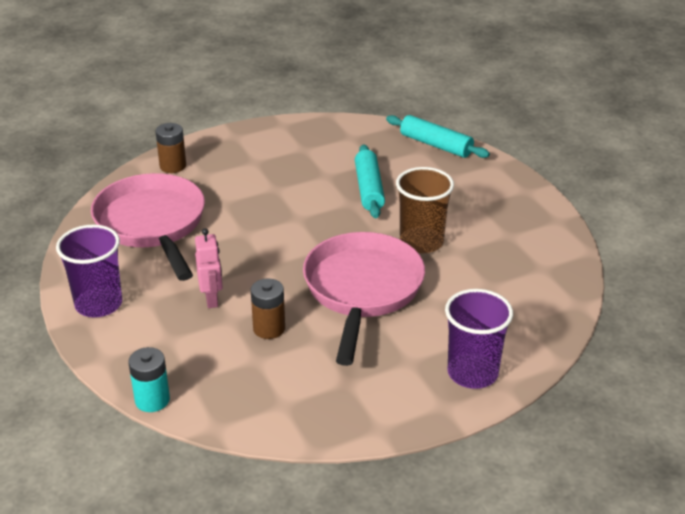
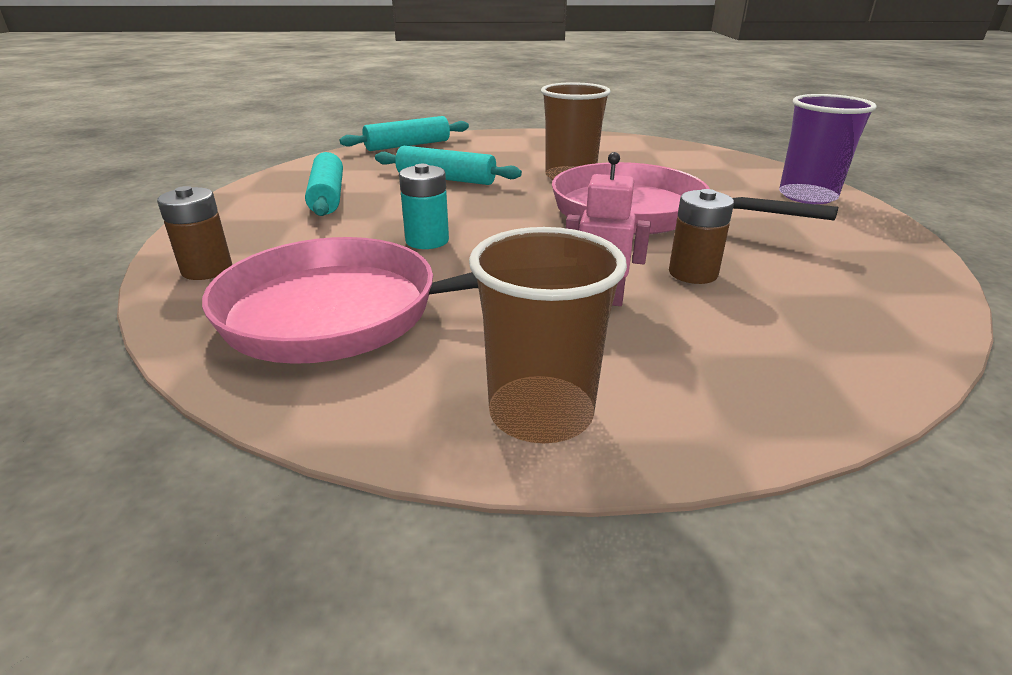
camera: 65 degrees left, 5 degrees down
(98, 304) = (541, 413): purple cup -> brown cup
(152, 400) = (867, 400): turquoise battery -> turquoise battery (427, 241)
(297, 157) = (328, 196): none -> turquoise rolling pin

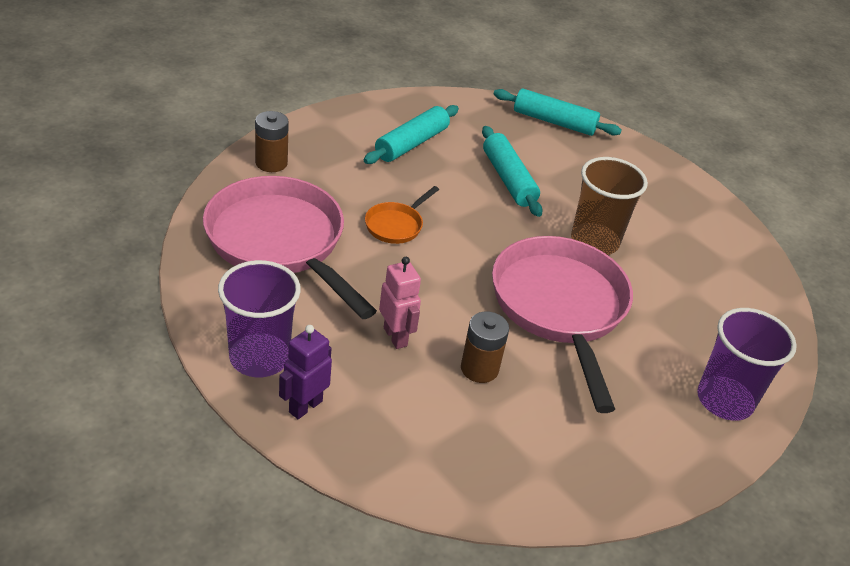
camera: 45 degrees right, 10 degrees up
(427, 241) = (396, 225): turquoise battery -> orange pan
(541, 413) = (259, 357): brown cup -> purple cup
(675, 409) = (305, 406): none -> purple robot

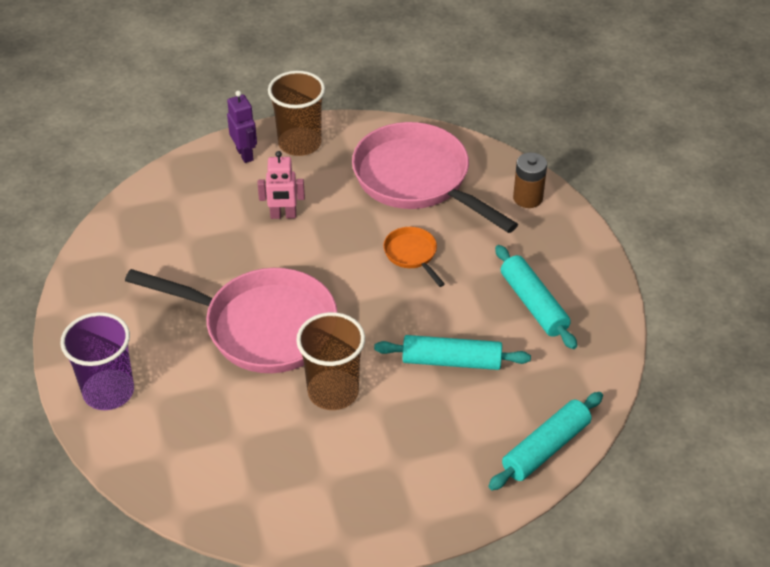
camera: 120 degrees right, 5 degrees up
(259, 357) = (299, 143): purple cup -> brown cup
(280, 242) = (417, 179): pink pan -> pink pan turned 120 degrees counterclockwise
(479, 368) = (227, 251): brown battery -> none

